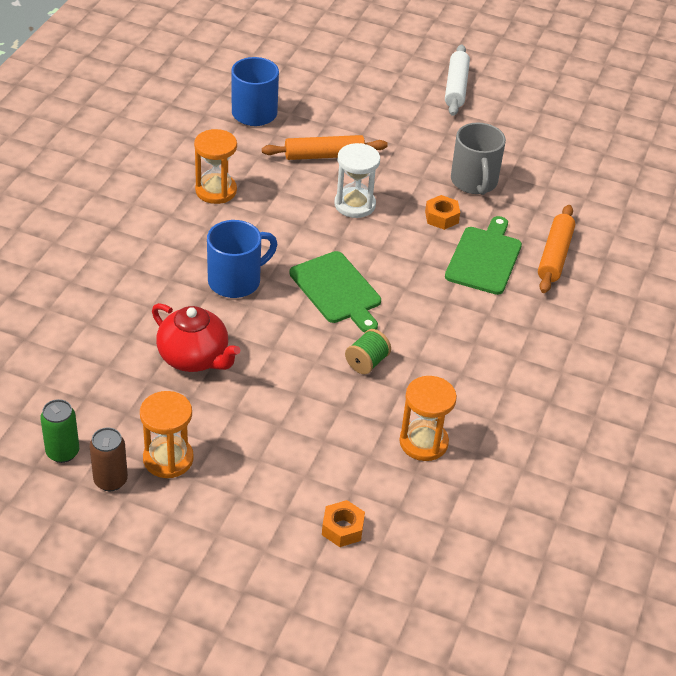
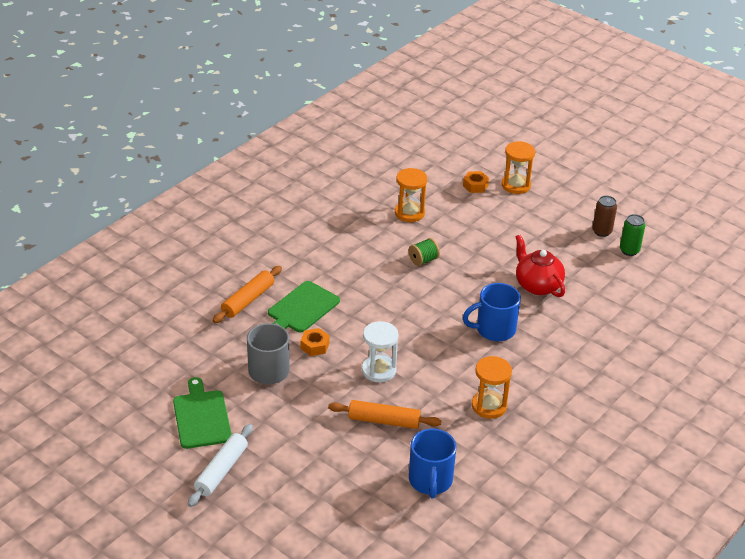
camera: 160 degrees left, 5 degrees down
(168, 459) = (566, 235): orange hourglass -> orange hourglass (516, 185)
(337, 290) = (423, 308): green cutting board -> green cutting board (201, 417)

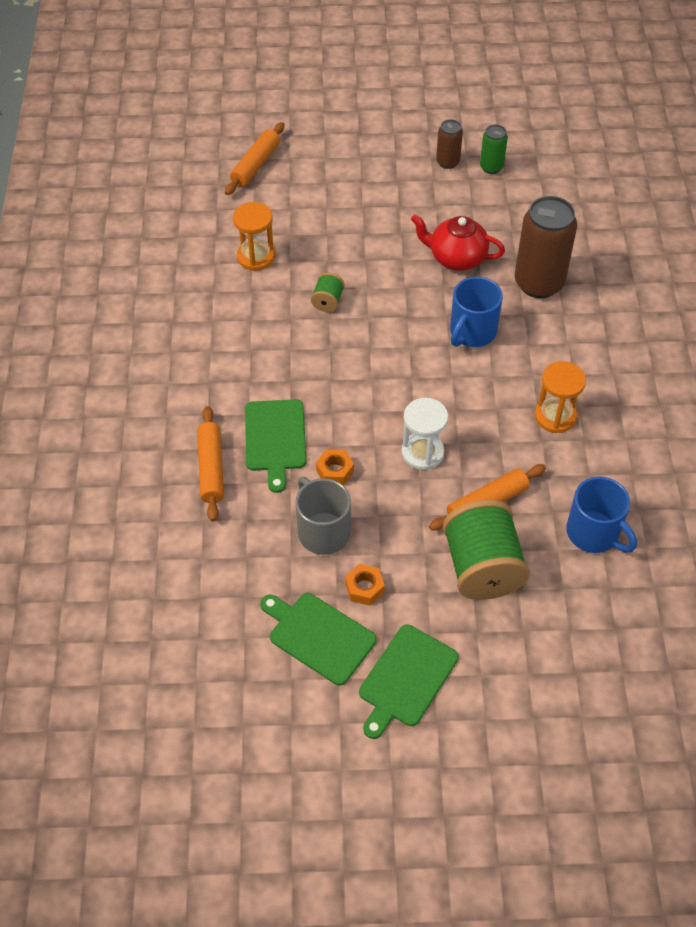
camera: 40 degrees left, 15 degrees up
(221, 470) = (406, 679): white rolling pin -> green cutting board
(337, 450) = (482, 567): none -> green spool
(471, 166) = (255, 165): none -> orange rolling pin
(475, 186) = (283, 185): orange nut -> orange nut (364, 588)
(516, 185) = (319, 160): orange hourglass -> none
(576, 331) = (538, 283): none -> brown can

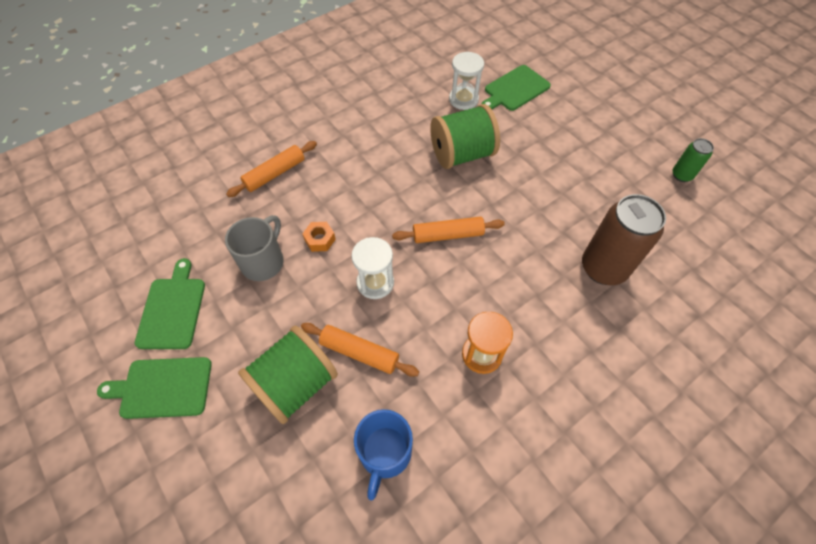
camera: 55 degrees right, 5 degrees up
(255, 165) = (538, 58): orange rolling pin -> orange rolling pin (448, 235)
(256, 257) = (463, 99): orange hourglass -> white hourglass
(275, 439) = (322, 192): green cutting board -> green cutting board (515, 89)
(327, 301) = (462, 154): green spool -> green spool, size x2.20
(364, 588) = (229, 314): orange nut -> none
(447, 162) = (655, 148): brown can -> none
(456, 258) = (573, 202): red teapot -> none
(472, 332) = (513, 251): blue mug -> none

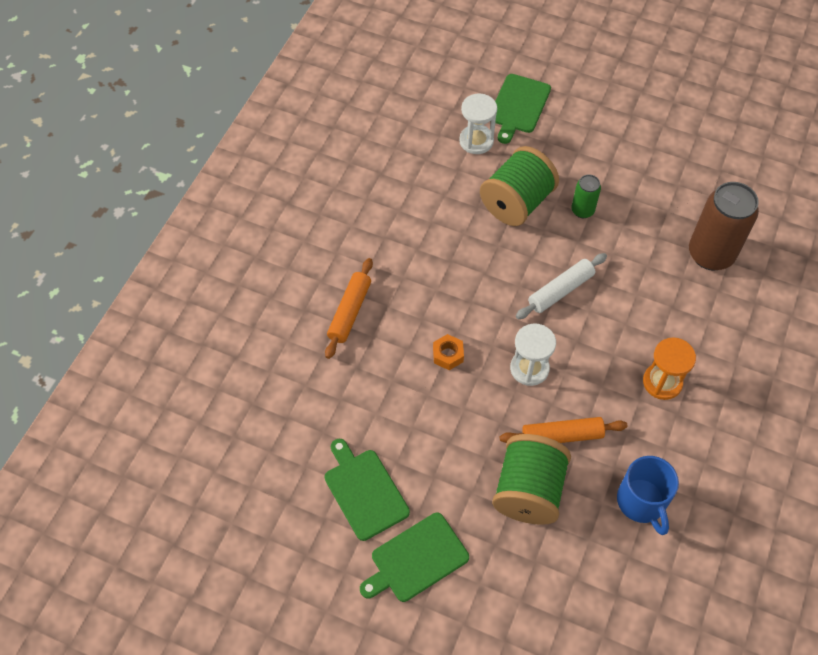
camera: 30 degrees left, 0 degrees up
(263, 261) = (412, 403): grey mug -> none
(448, 235) = (560, 291): orange rolling pin -> white rolling pin
(681, 175) = (723, 131): green can -> green can (582, 210)

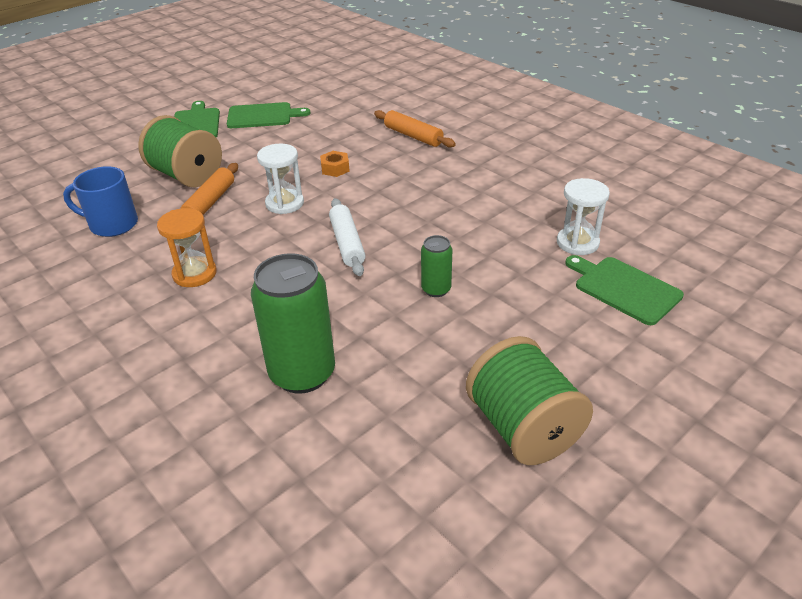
camera: 115 degrees right, 20 degrees down
(516, 202) = (475, 247): green spool -> green spool (523, 428)
(710, 254) = (302, 373): brown can -> green can

